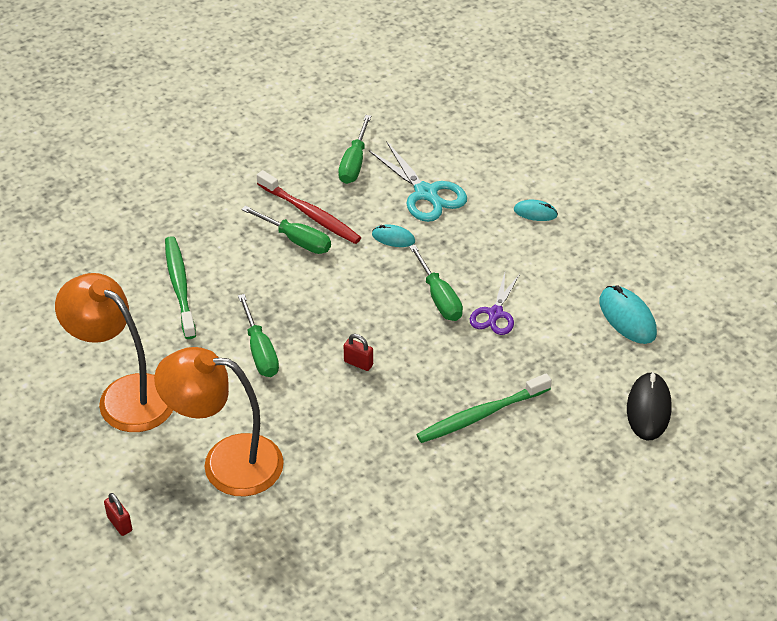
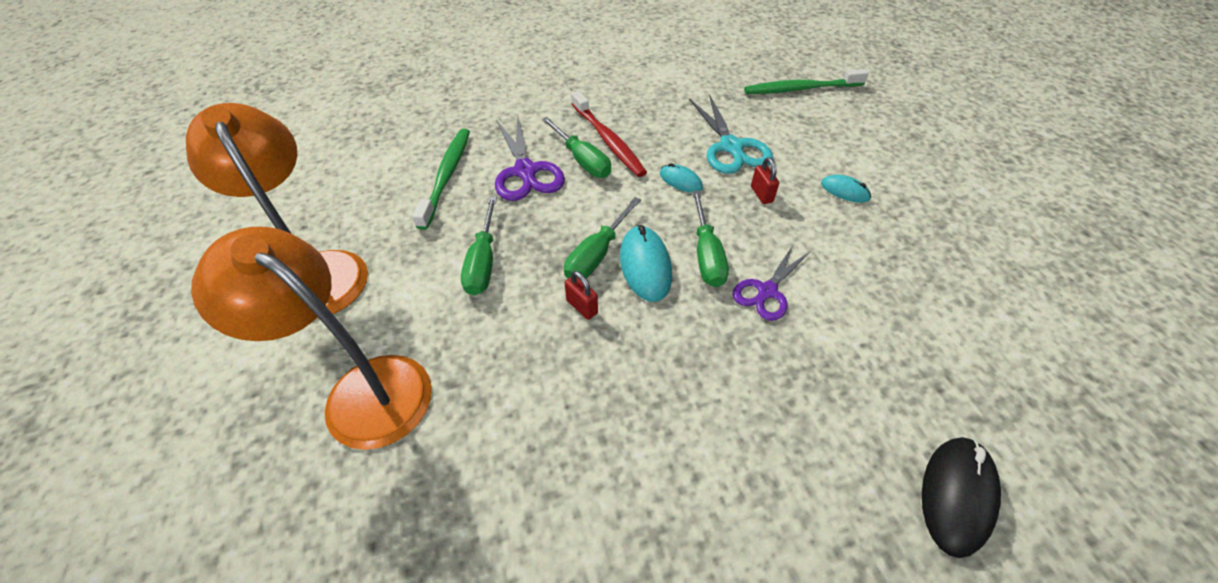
camera: 20 degrees right, 5 degrees up
(119, 524) = (188, 435): red padlock -> red padlock (761, 194)
(250, 264) = (525, 171): none -> purple scissors
(354, 163) = (671, 107): green screwdriver -> green screwdriver (597, 254)
(480, 415) = (705, 425): green toothbrush -> green toothbrush (800, 89)
(627, 317) = (939, 342): turquoise mouse -> turquoise mouse (645, 265)

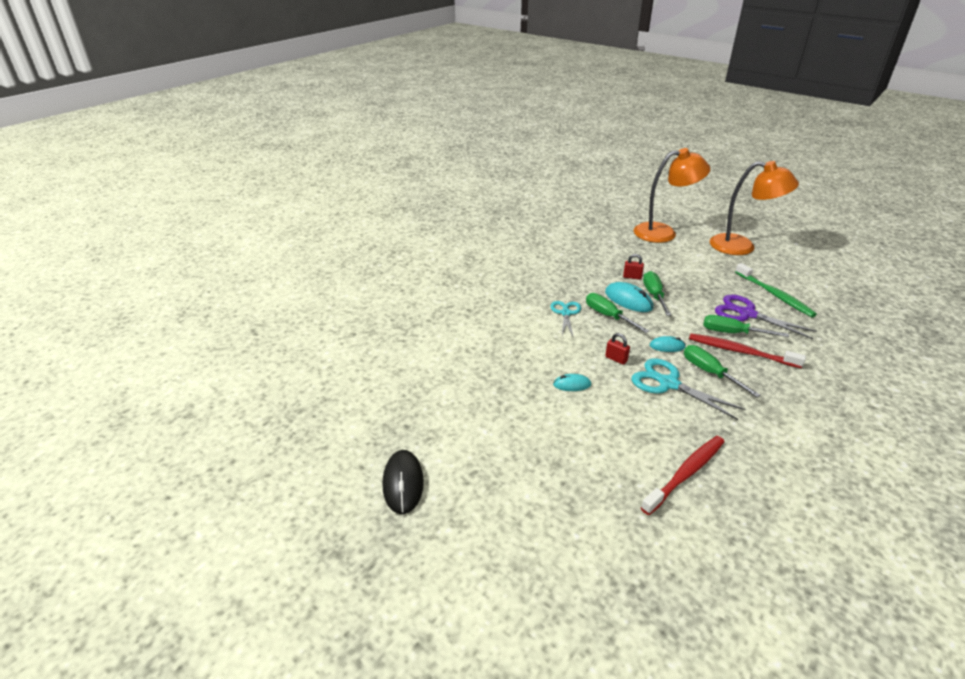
camera: 145 degrees right, 15 degrees down
(483, 262) = (692, 273): green screwdriver -> green screwdriver (709, 372)
(767, 291) = (566, 313): purple scissors -> turquoise scissors
(800, 89) = (686, 473): green toothbrush -> red toothbrush
(956, 495) = (451, 283): black mouse -> black mouse (403, 483)

